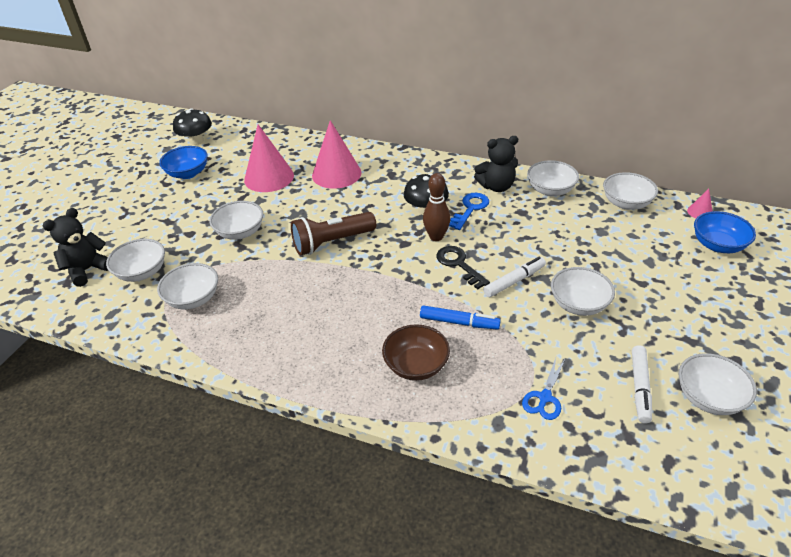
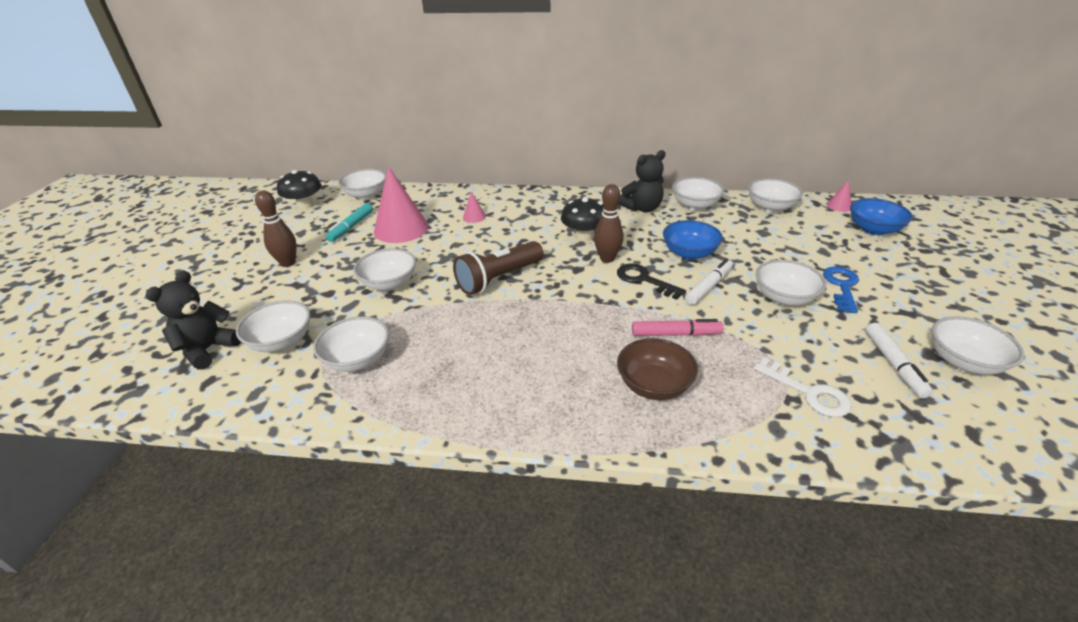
camera: 15 degrees left, 5 degrees down
(166, 199) = (288, 263): none -> brown bowling pin
(188, 173) = (305, 236): blue bowl -> blue bowl (689, 253)
(228, 169) = (351, 227): none -> turquoise marker
(251, 136) = (366, 195): none -> white bowl
(336, 174) = (474, 217): pink cone -> pink cone, size x0.44
(458, 322) = (675, 334): blue marker -> pink marker
(470, 209) = (627, 230): blue key -> blue key (841, 286)
(545, 397) = (808, 392): blue scissors -> white key

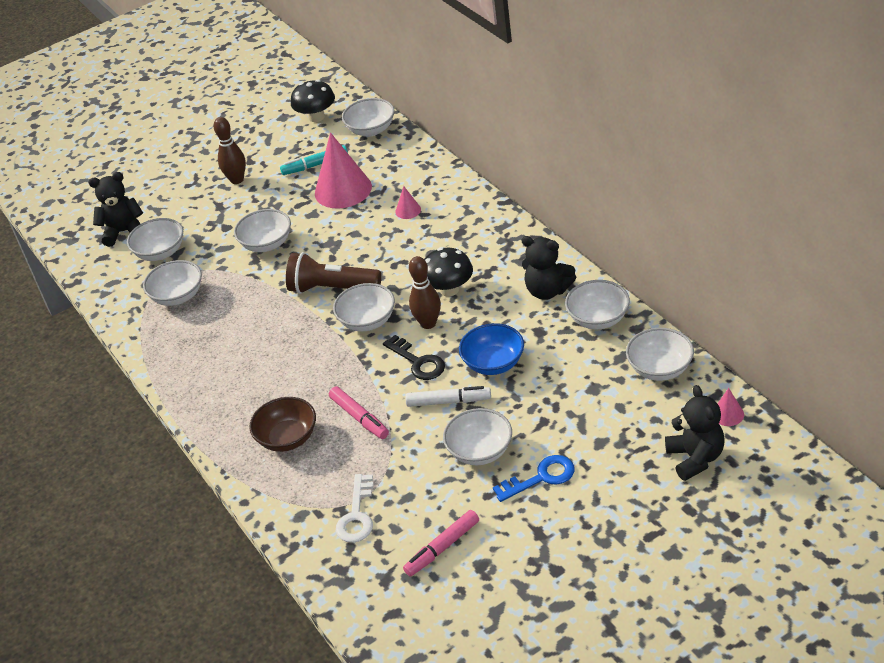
camera: 55 degrees right, 5 degrees up
(644, 280) = (418, 362): black key -> black key turned 135 degrees clockwise
(873, 229) = (695, 458): blue bowl -> black teddy bear
(893, 364) = (443, 547): white marker -> pink marker
(963, 362) = (489, 586): white bowl -> white bowl (367, 321)

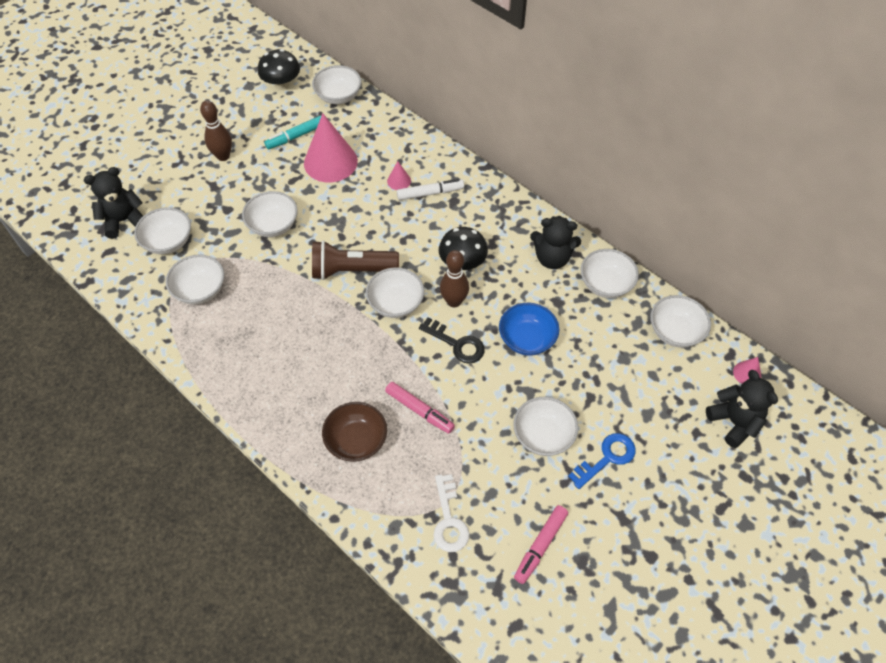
camera: 20 degrees left, 15 degrees up
(448, 401) = (497, 384): white marker -> white marker (430, 193)

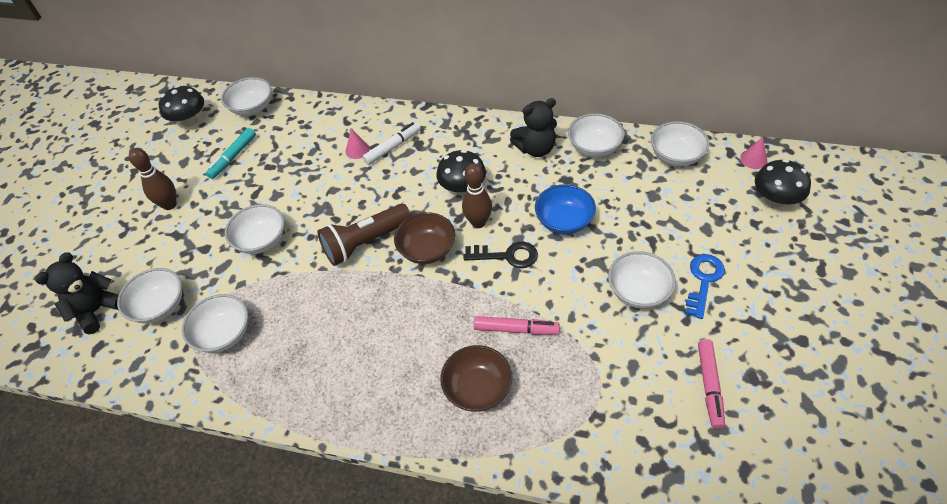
camera: 25 degrees left, 5 degrees down
(330, 162) = (281, 163): pink cone -> none
(396, 303) = (427, 250): white bowl -> brown bowl
(449, 520) = (614, 410): white key -> none
(734, 422) = (775, 200): black teddy bear -> black mushroom

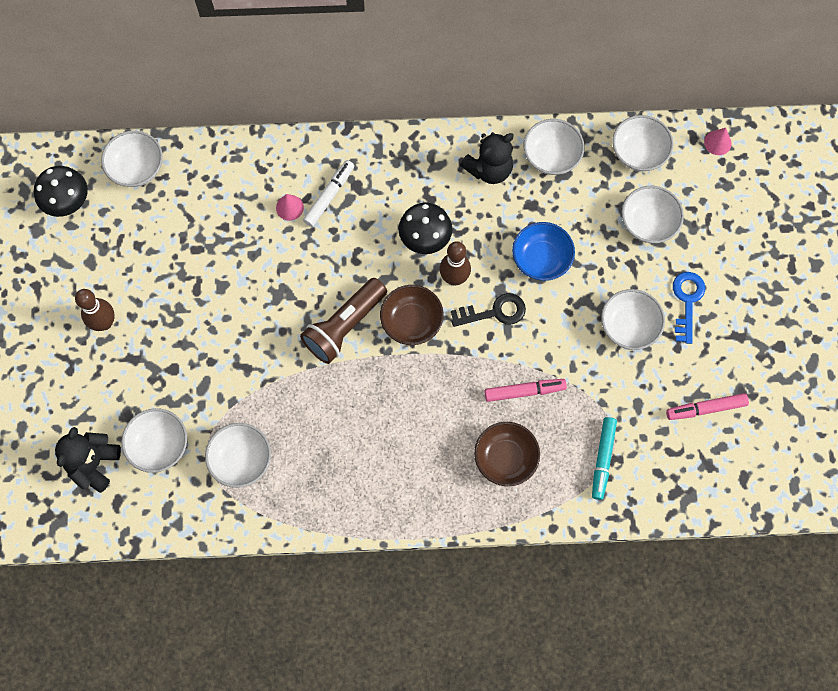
camera: 20 degrees left, 20 degrees up
(233, 157) = (147, 244): turquoise marker -> turquoise marker (603, 459)
(261, 240) = (231, 346): white bowl -> white bowl (648, 223)
(709, 385) = (706, 408): pink marker -> pink marker turned 90 degrees clockwise
(775, 200) = (743, 191): black mushroom -> none

